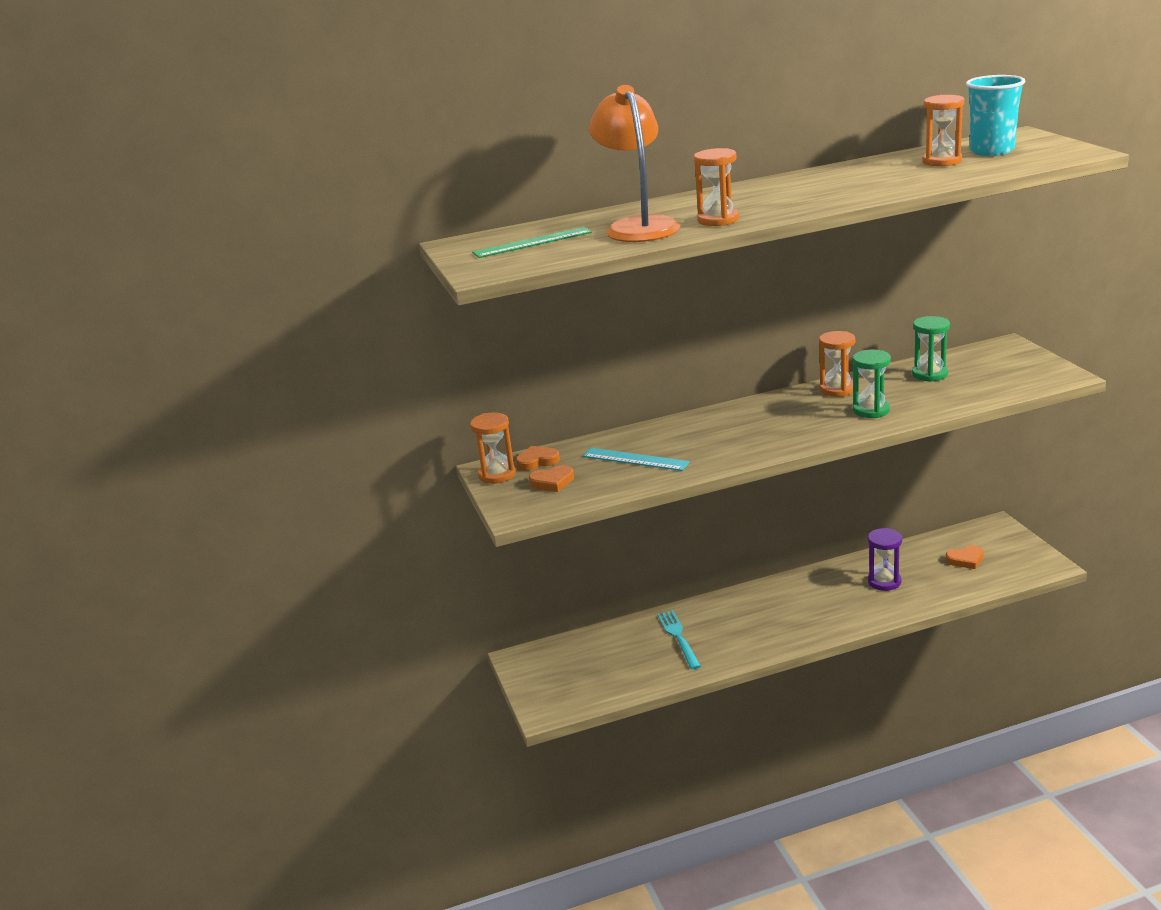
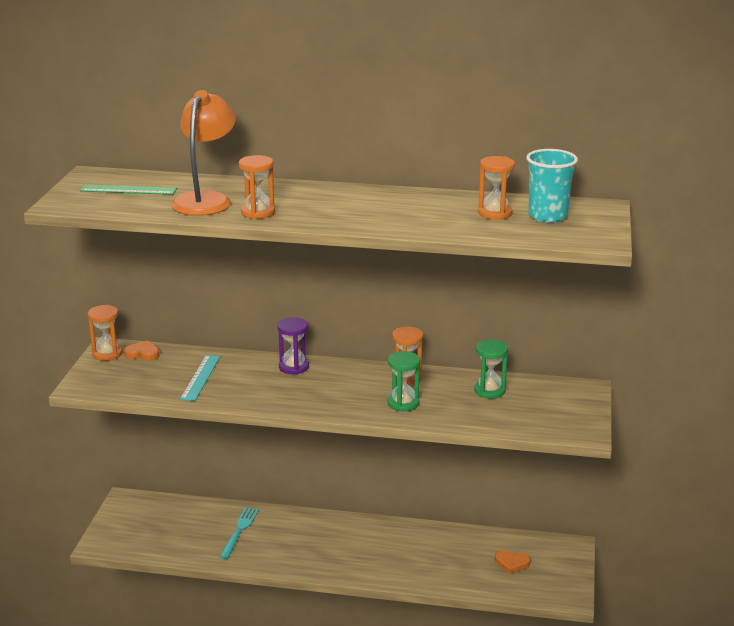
camera: 25 degrees right, 0 degrees up
(552, 482) = (130, 373): orange heart -> none
(635, 459) = (200, 377): turquoise ruler -> turquoise ruler turned 45 degrees clockwise
(884, 582) = (429, 553): purple hourglass -> purple hourglass (294, 367)

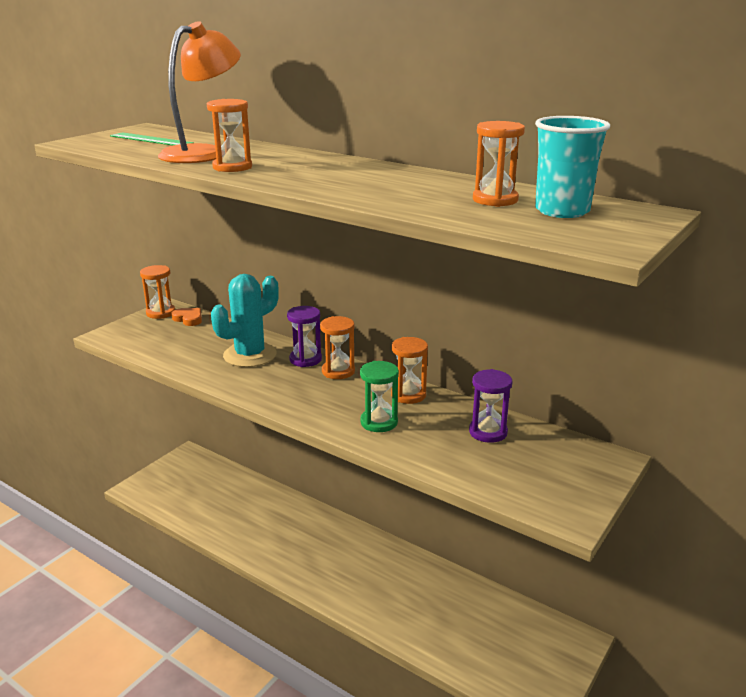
camera: 25 degrees right, 0 degrees up
(200, 377) = (212, 350): turquoise ruler -> none
(240, 374) = (250, 355): none -> turquoise cactus
(240, 530) = (255, 511): turquoise fork -> none
(332, 371) = (338, 371): none -> orange hourglass
(489, 391) = (488, 432): green hourglass -> purple hourglass
(511, 563) = (497, 638): orange heart -> none

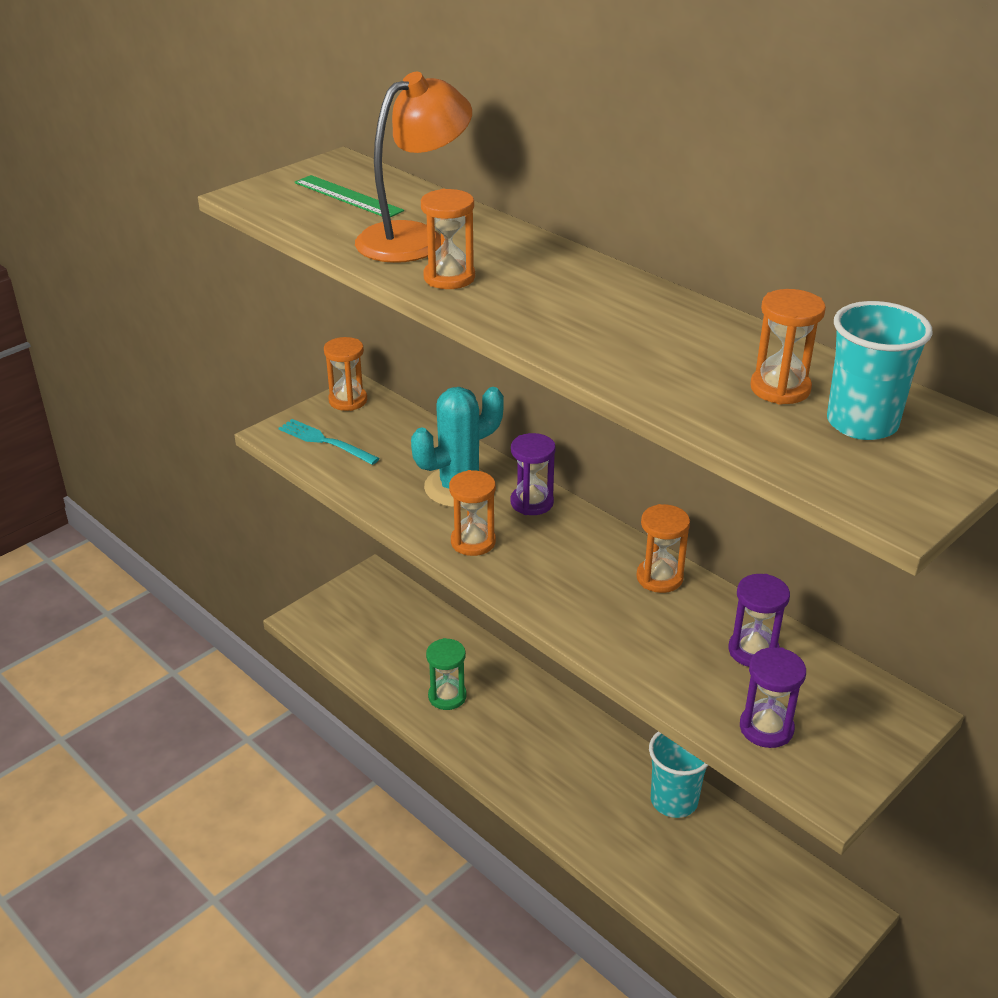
camera: 10 degrees right, 10 degrees up
(144, 337) = (324, 441): none -> turquoise fork
(188, 319) = (384, 415): orange heart -> none
(338, 371) = (572, 528): orange hourglass -> orange hourglass (473, 542)
(379, 422) = (613, 618): green hourglass -> green hourglass (447, 696)
(433, 579) = (674, 800): none -> turquoise cup
(510, 480) = (766, 728): none -> purple hourglass

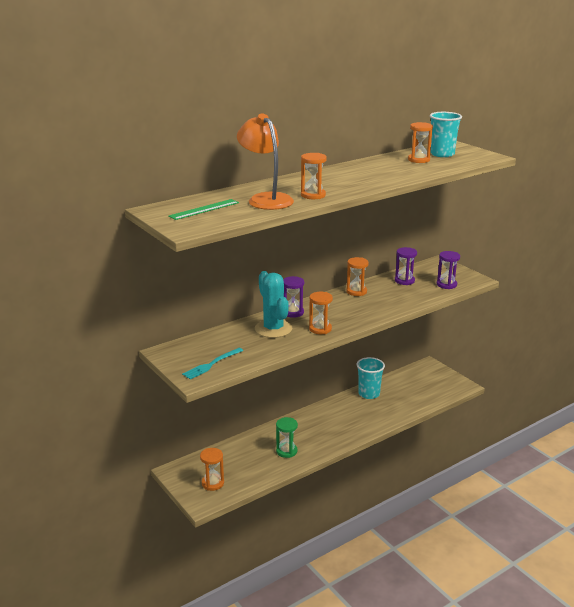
camera: 80 degrees left, 10 degrees down
(348, 400) = (170, 355): orange hourglass -> orange hourglass (213, 483)

